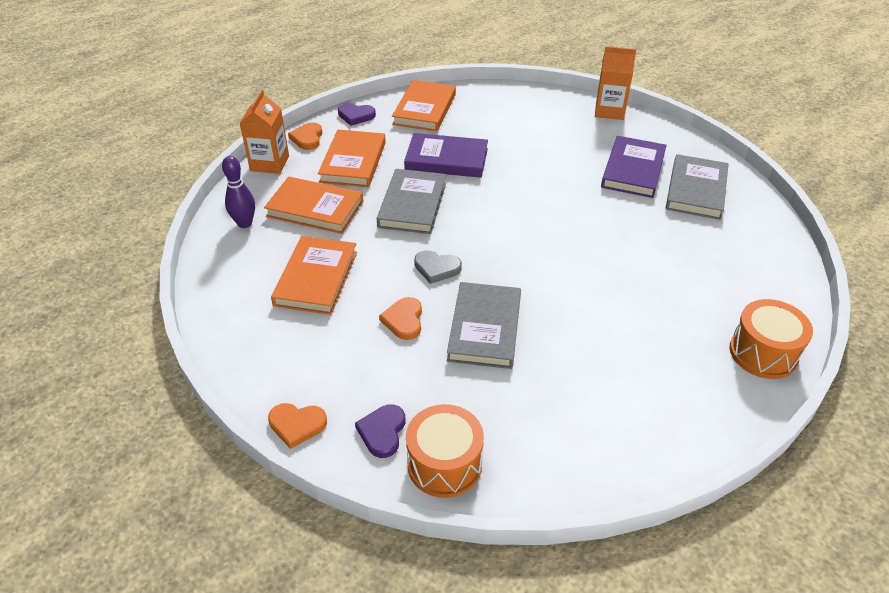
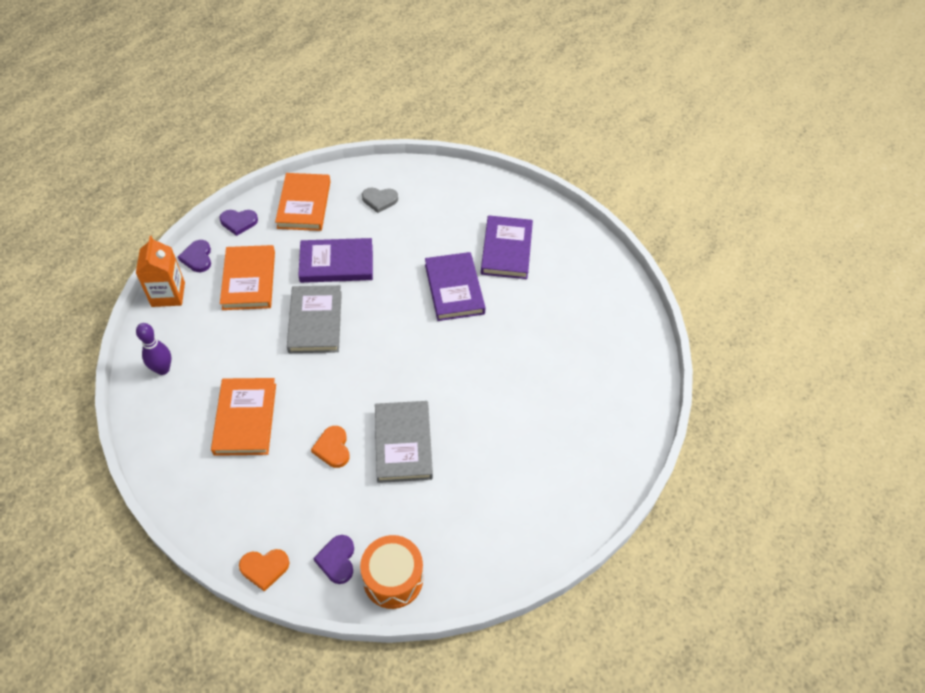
camera: 15 degrees left, 10 degrees up
(307, 138) = (197, 258): orange heart -> purple heart
(315, 209) = (225, 341): orange book -> none
(436, 268) = (350, 388): grey heart -> grey heart (379, 200)
(569, 196) = (454, 289): none -> purple book
(609, 111) = (477, 181): orange carton -> none
(696, 190) = (562, 264): grey book -> none
(763, 353) = (629, 425): orange drum -> none

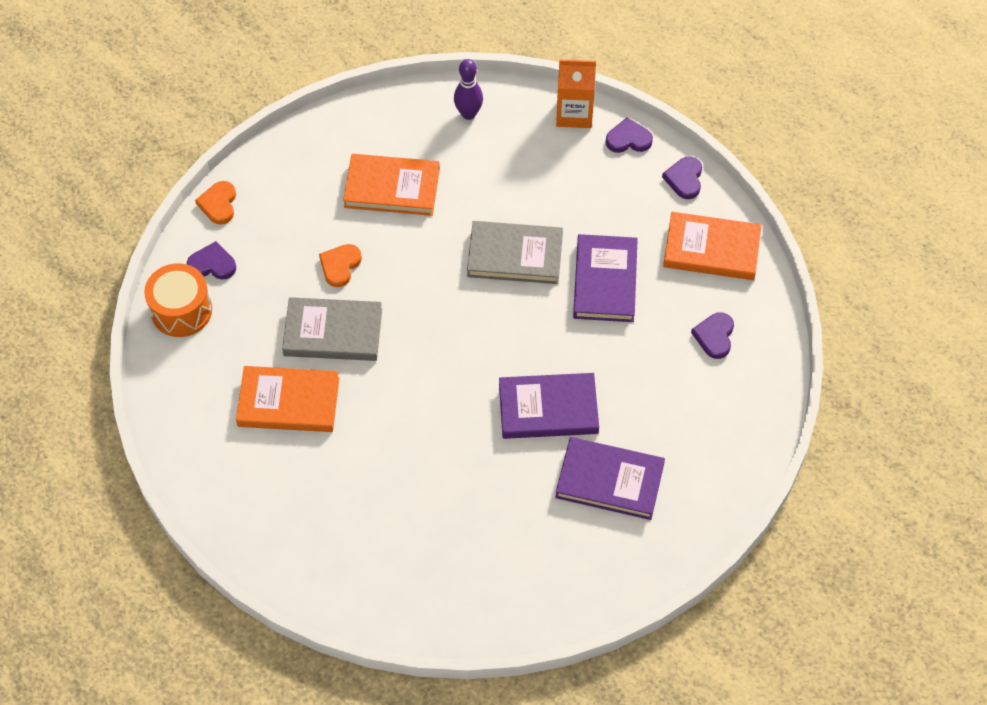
camera: 100 degrees right, 5 degrees up
(249, 280) = (587, 190): orange book -> orange book (288, 402)
(333, 448) = (340, 266): orange heart -> orange heart turned 60 degrees counterclockwise
(379, 200) = (714, 336): grey heart -> purple heart

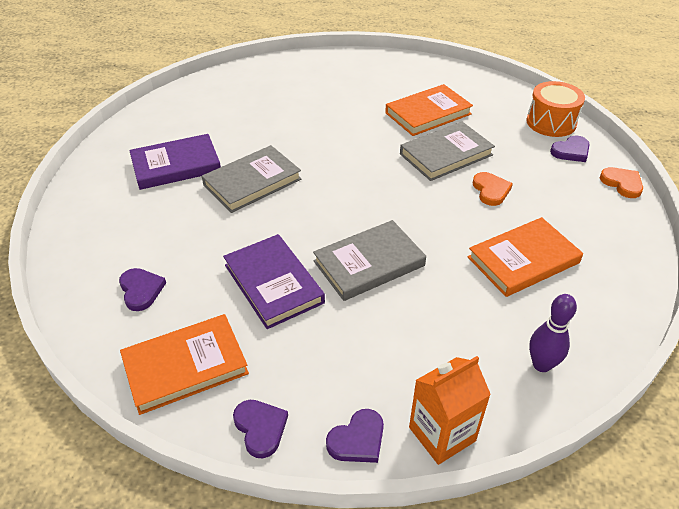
camera: 145 degrees right, 15 degrees down
(548, 409) = (252, 182): purple book -> grey book

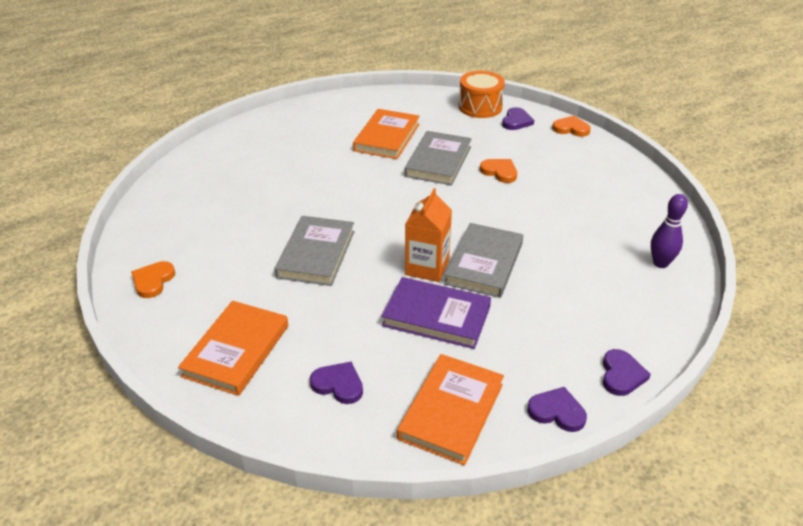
camera: 40 degrees left, 5 degrees down
(130, 144) = (153, 281): none -> orange heart
(176, 165) = (227, 275): purple book -> none
(442, 434) = (660, 338): orange carton -> orange carton (427, 267)
(523, 260) = (575, 207): orange book -> orange book (236, 351)

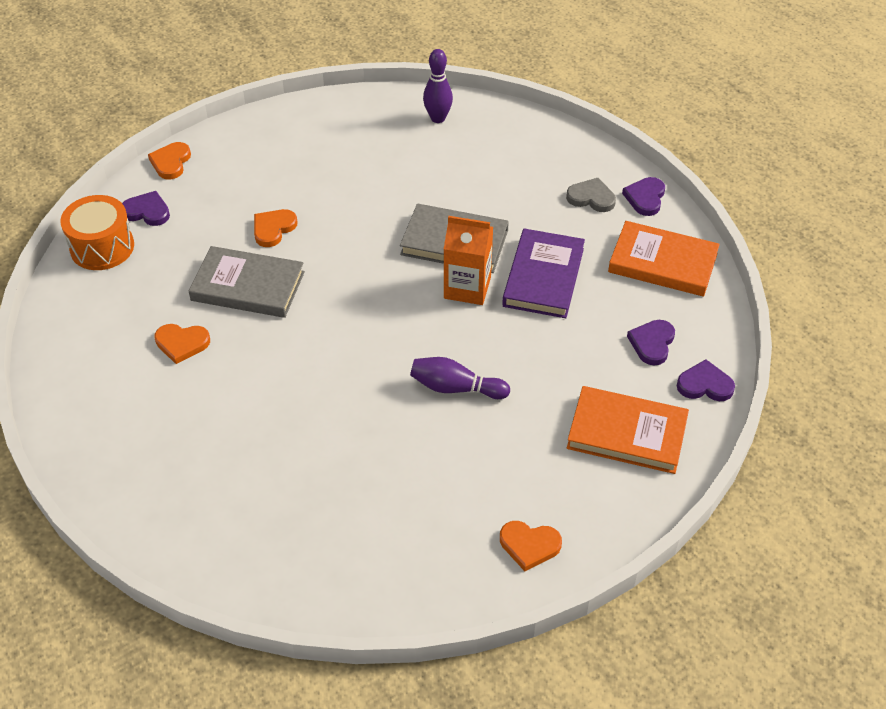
camera: 95 degrees left, 10 degrees up
(316, 254) = (455, 388): grey book -> purple bowling pin
(387, 137) = (182, 343): orange book -> orange heart
(553, 364) = (591, 198): none -> grey heart
(621, 375) = (594, 157): purple heart -> purple heart (705, 385)

